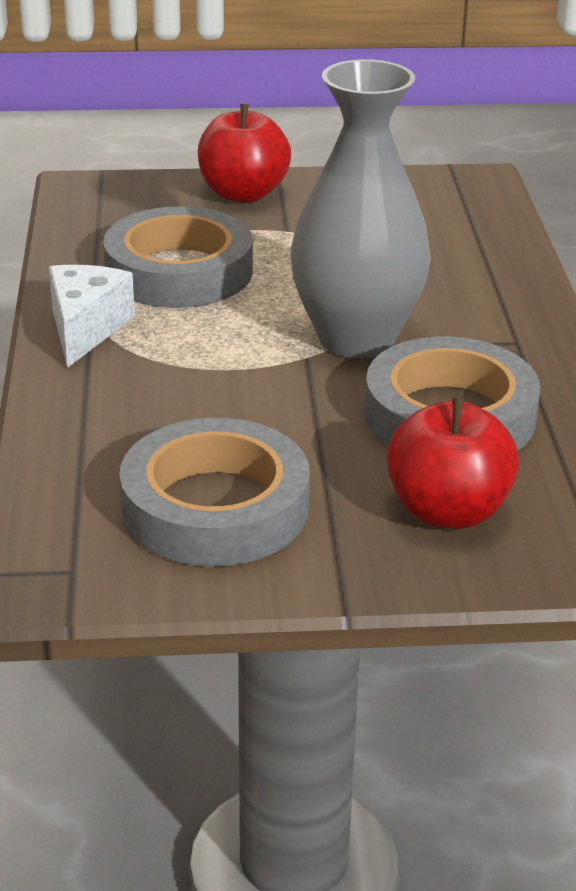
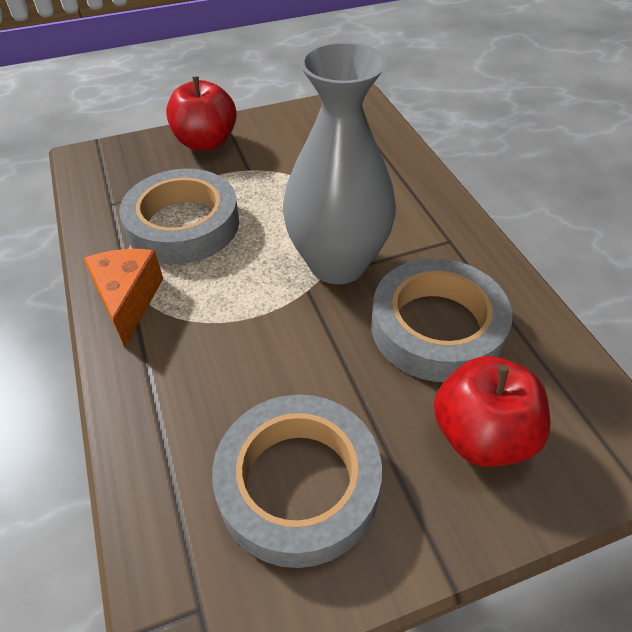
camera: 15 degrees left, 15 degrees up
(86, 329) = (128, 300): white cheese -> orange cheese

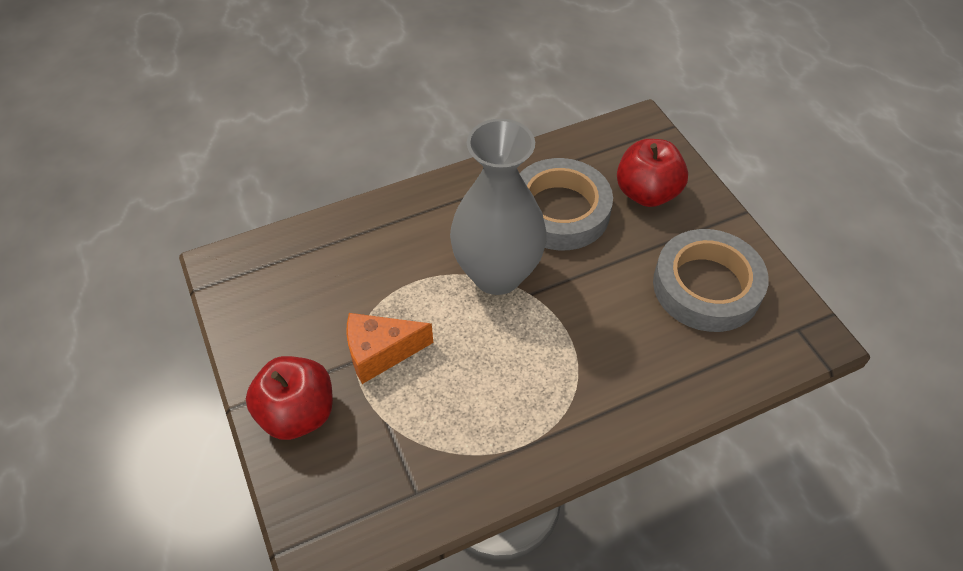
camera: 95 degrees left, 5 degrees up
(128, 300) = (562, 433): orange cheese -> orange cheese (380, 353)
(183, 224) = (451, 408): grey tape -> none

